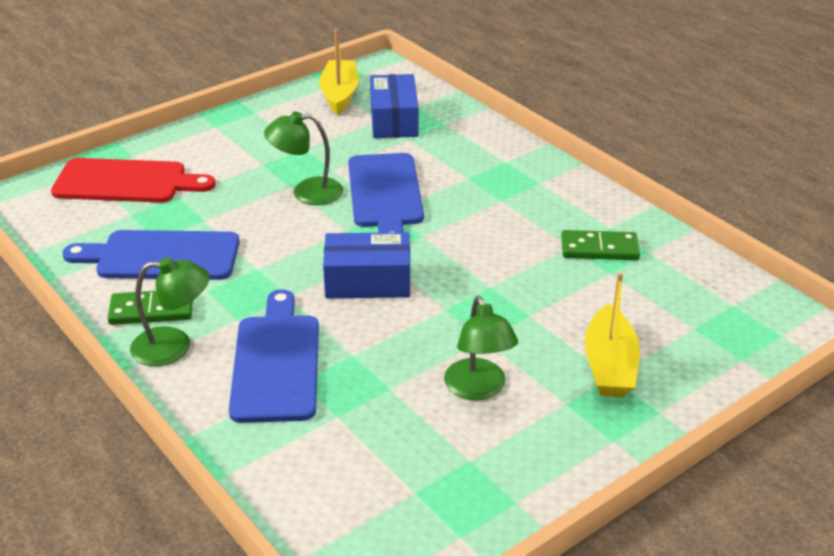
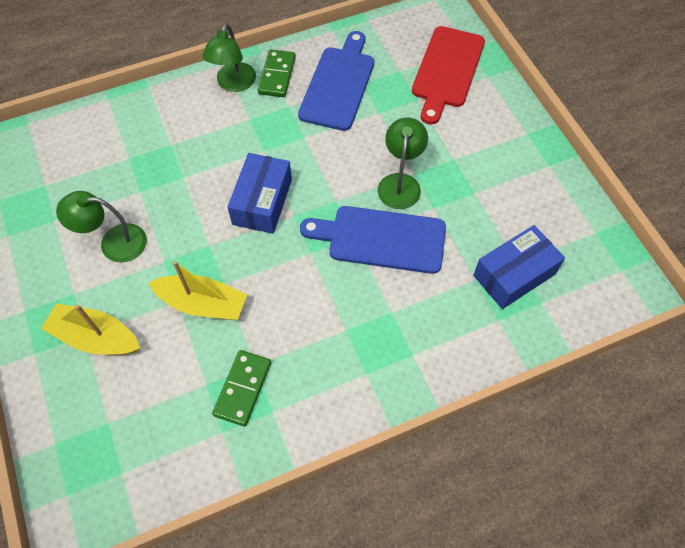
camera: 105 degrees right, 25 degrees up
(276, 362) = (194, 134): blue cutting board -> none
(339, 95) = (575, 238): yellow boat -> yellow boat (202, 304)
(394, 120) = (514, 275): blue box -> blue box turned 45 degrees counterclockwise

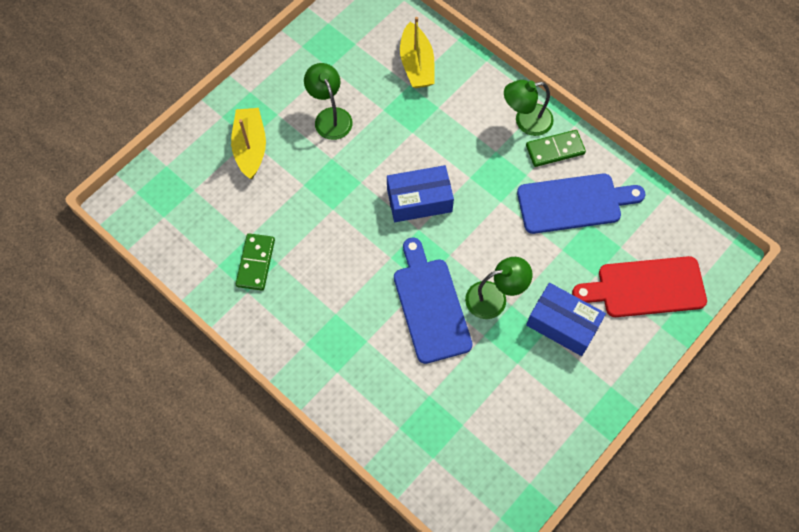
camera: 65 degrees right, 5 degrees up
(202, 304) = (309, 203): yellow boat -> yellow boat (417, 64)
(242, 388) = (255, 263): green domino -> green domino turned 75 degrees counterclockwise
(514, 275) = (449, 426): blue box -> blue box (562, 324)

